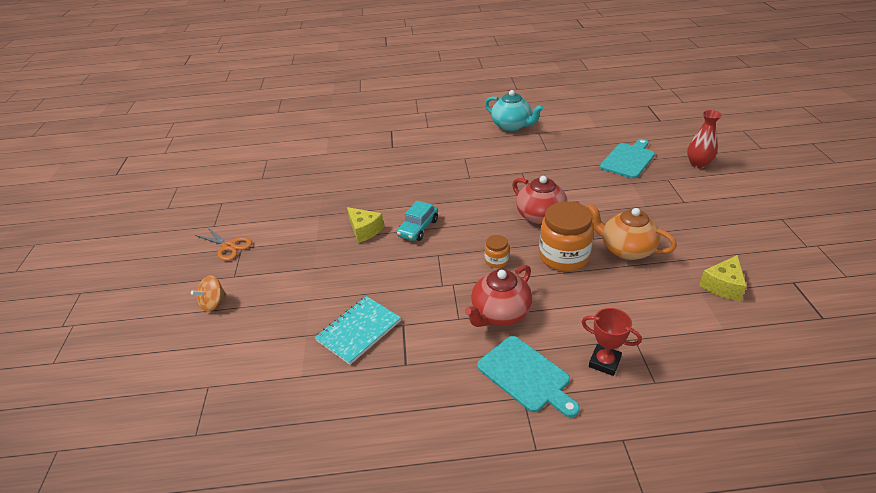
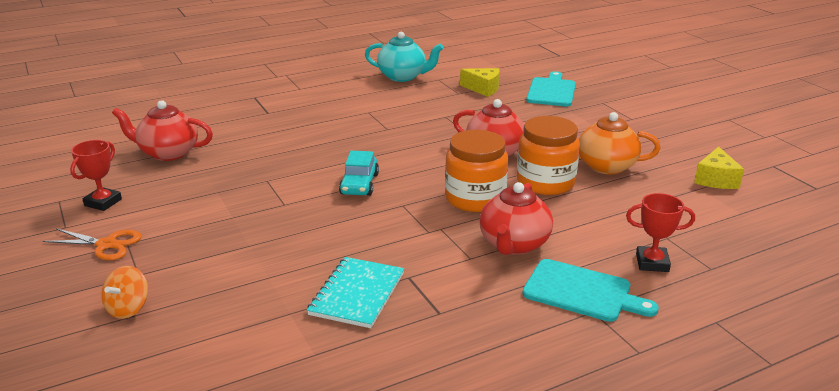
camera: 25 degrees left, 10 degrees down
(245, 209) = (103, 202): none -> red trophy
(307, 173) = (168, 153): none -> red teapot
(365, 230) = (292, 197): yellow cheese -> yellow cheese (483, 89)
(496, 261) = (475, 198): orange jar -> orange jar, size x2.07
(698, 164) = (622, 86): red vase -> none

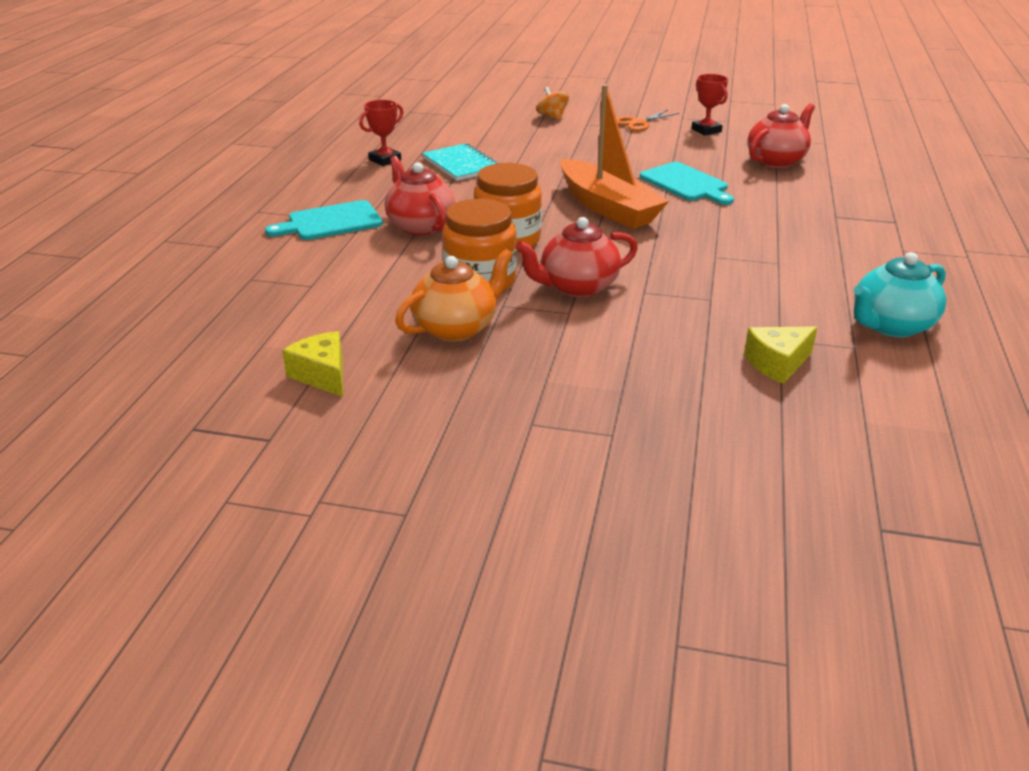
camera: 130 degrees right, 5 degrees up
(359, 184) = (608, 207): turquoise car -> orange boat
(551, 91) = (706, 415): turquoise cutting board -> turquoise cutting board (686, 184)
(652, 263) = (302, 261): red trophy -> red trophy (385, 160)

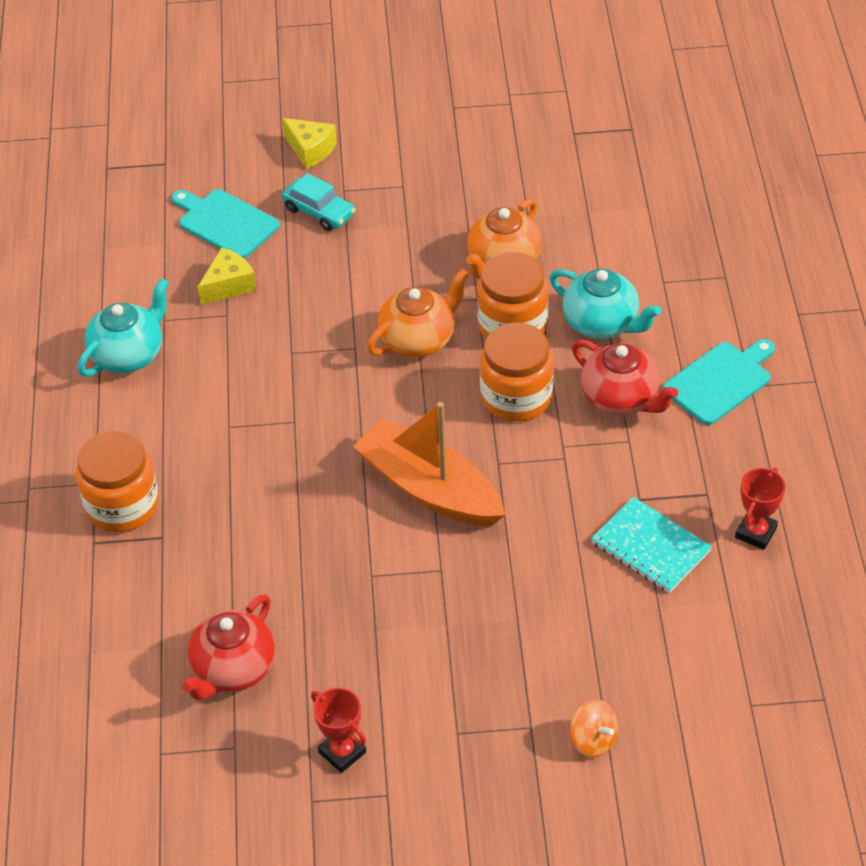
camera: 165 degrees right, 15 degrees up
(322, 375) = (577, 190): yellow cheese -> yellow cheese (310, 150)
(395, 268) = (602, 323): none -> turquoise teapot
(577, 287) = (418, 339): red teapot -> orange teapot
(638, 123) = (451, 753): orange scissors -> none
(652, 416) = (319, 211): none -> turquoise car
(686, 184) = (347, 571): turquoise cutting board -> turquoise cutting board (225, 223)
(874, 235) = (122, 505): none -> orange jar

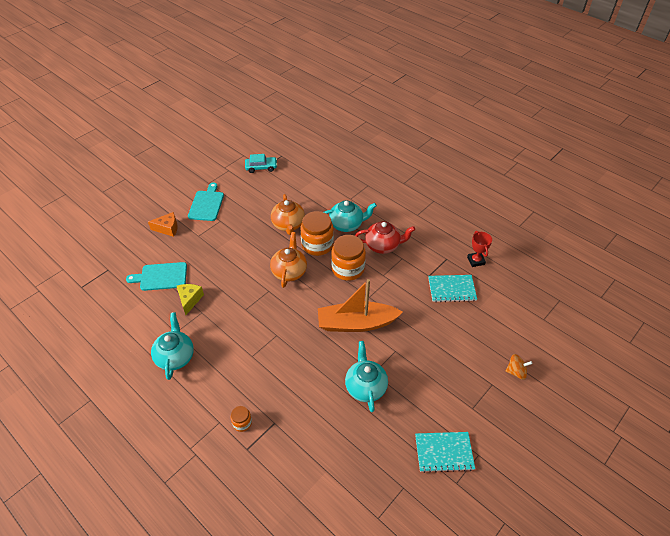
camera: 45 degrees left, 0 degrees up
(122, 505) = (242, 423): orange jar -> orange jar, size x0.48
(233, 669) = (365, 455): red teapot -> none
(310, 150) = (167, 228): yellow cheese -> orange cheese
(319, 211) = (197, 249): turquoise car -> turquoise car (261, 167)
(336, 585) = (365, 387): none -> turquoise teapot
(342, 752) = (444, 452): red trophy -> turquoise notebook
(720, 381) = (406, 219): turquoise cutting board -> turquoise cutting board (206, 204)

